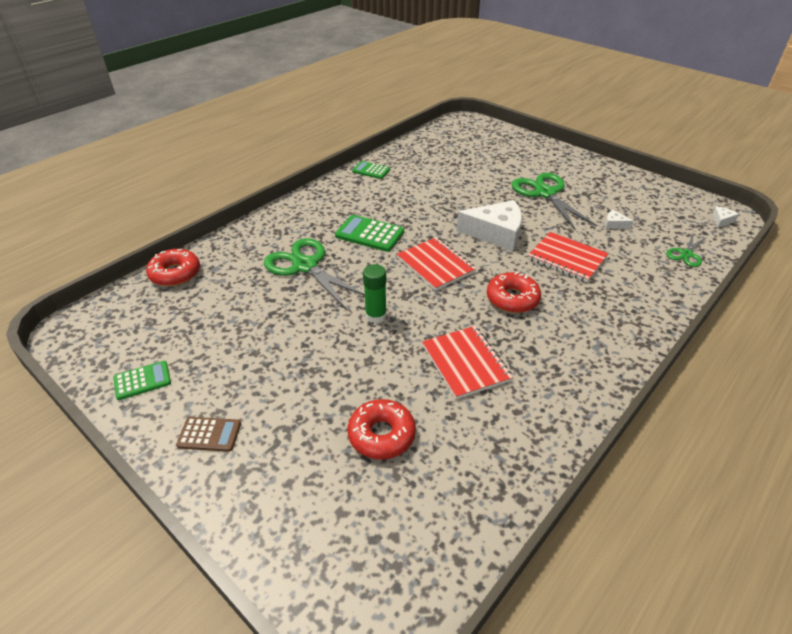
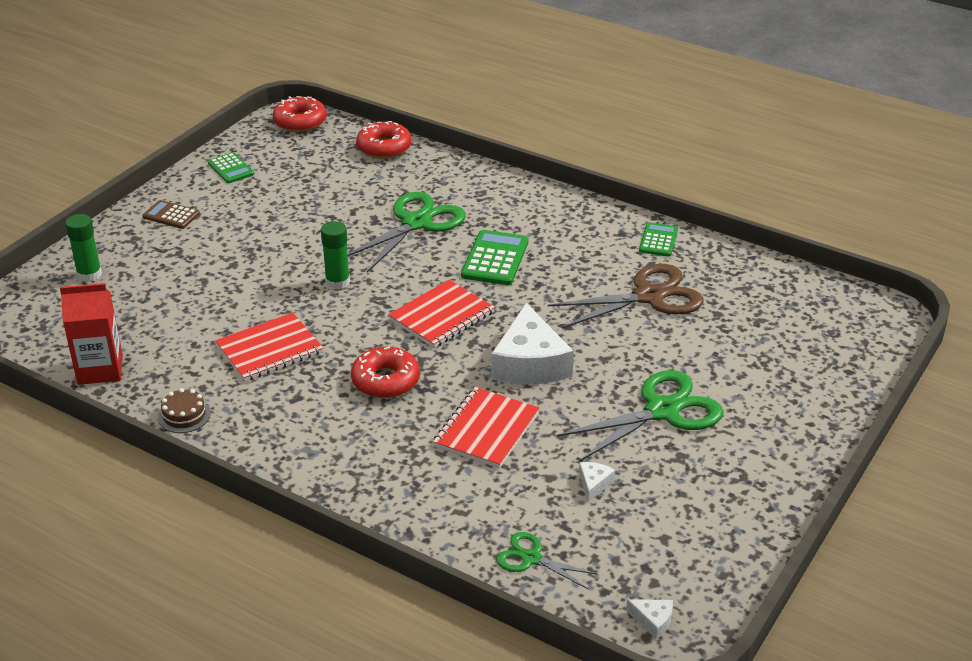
camera: 80 degrees right, 5 degrees down
(209, 434) = (171, 215): brown calculator -> brown calculator turned 120 degrees clockwise
(300, 516) = (89, 274): none -> green glue stick
(381, 435) = (171, 305): red donut -> red donut (300, 122)
(431, 182) = (649, 296): none -> brown scissors
(485, 498) = (100, 369): none -> red carton
(558, 425) = (184, 415): none -> brown cake

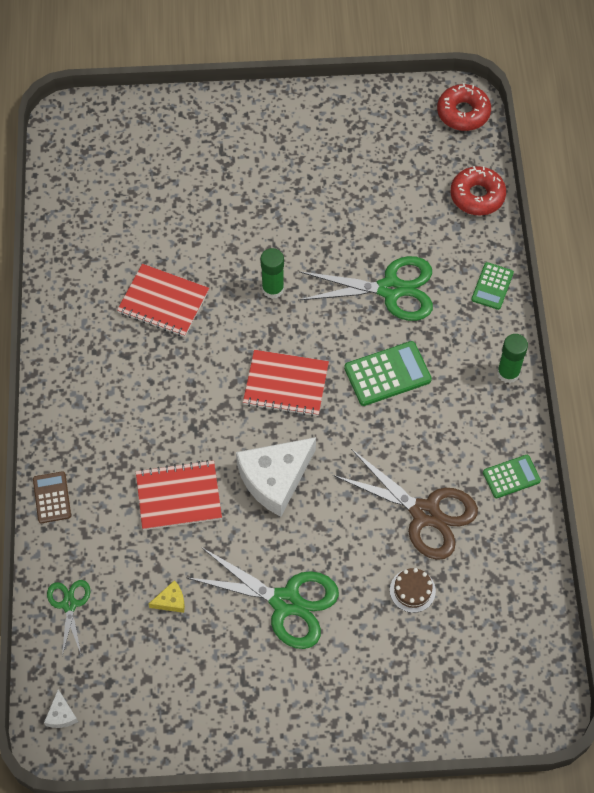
camera: 55 degrees right, 25 degrees up
(89, 274) = (159, 132): green glue stick -> green glue stick (508, 373)
(100, 369) = (68, 219): red carton -> none
(171, 215) = (267, 125): brown calculator -> brown calculator (52, 497)
(184, 415) = (59, 302): brown cake -> brown cake (412, 590)
(231, 169) = (357, 116): green calculator -> green calculator (492, 286)
(386, 381) = (184, 397): red donut -> none
(594, 484) = (171, 601): white cheese -> yellow cheese

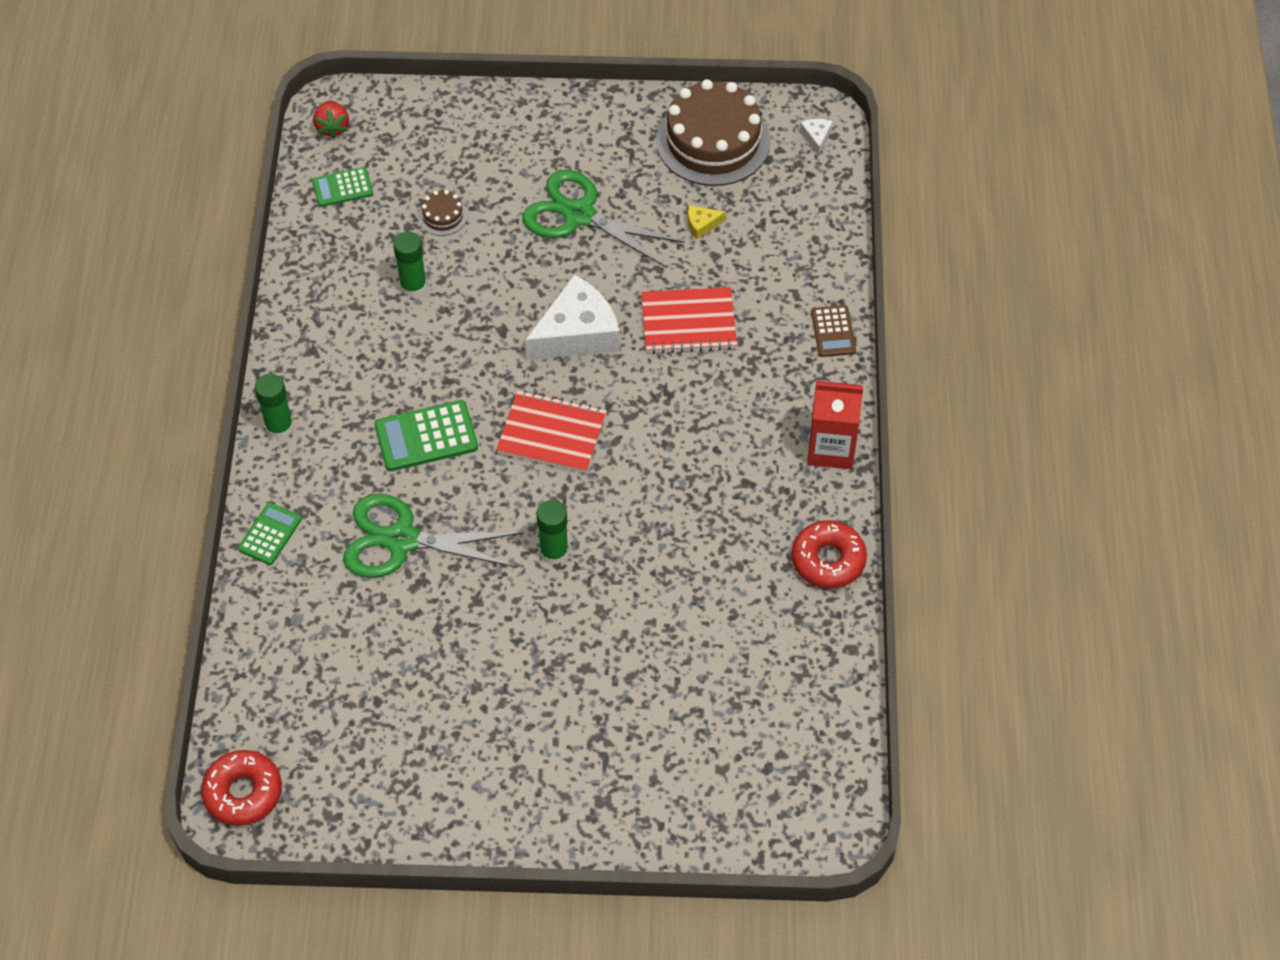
camera: 175 degrees left, 5 degrees down
(57, 389) = (831, 448): none -> red carton
(69, 604) = (810, 229): green scissors -> none
(163, 302) = (697, 546): red notebook -> none
(163, 701) = (713, 141): none -> brown cake
(425, 513) = (413, 286): brown scissors -> green glue stick
(477, 196) = (257, 660): red donut -> red donut (828, 560)
(511, 476) = (307, 315): green calculator -> green calculator (342, 188)
(539, 686) = (332, 127): none -> red strawberry

